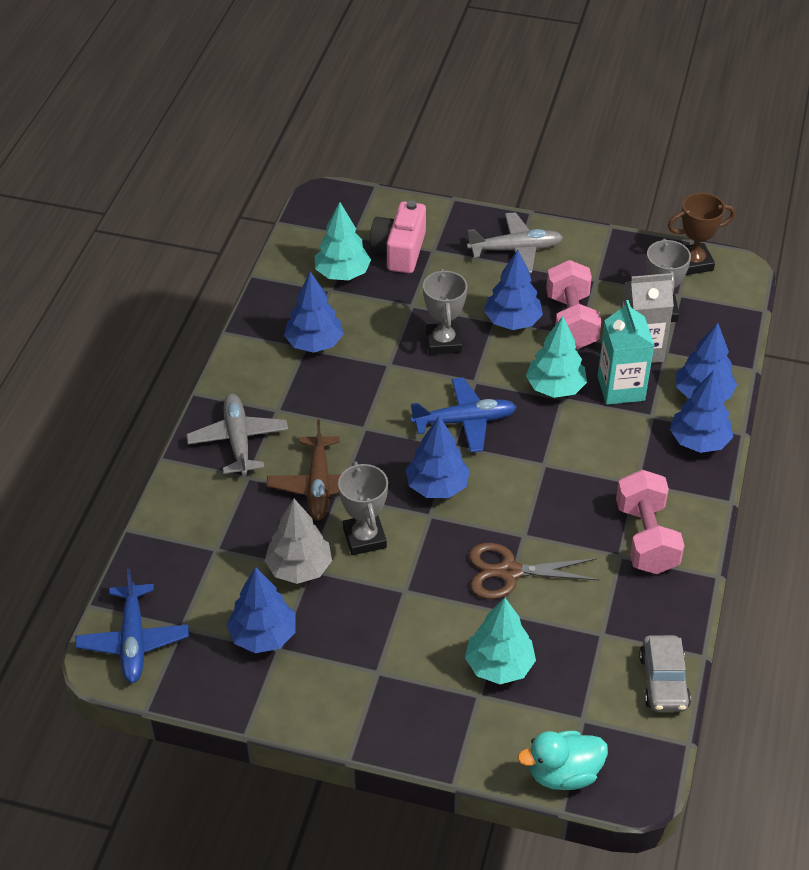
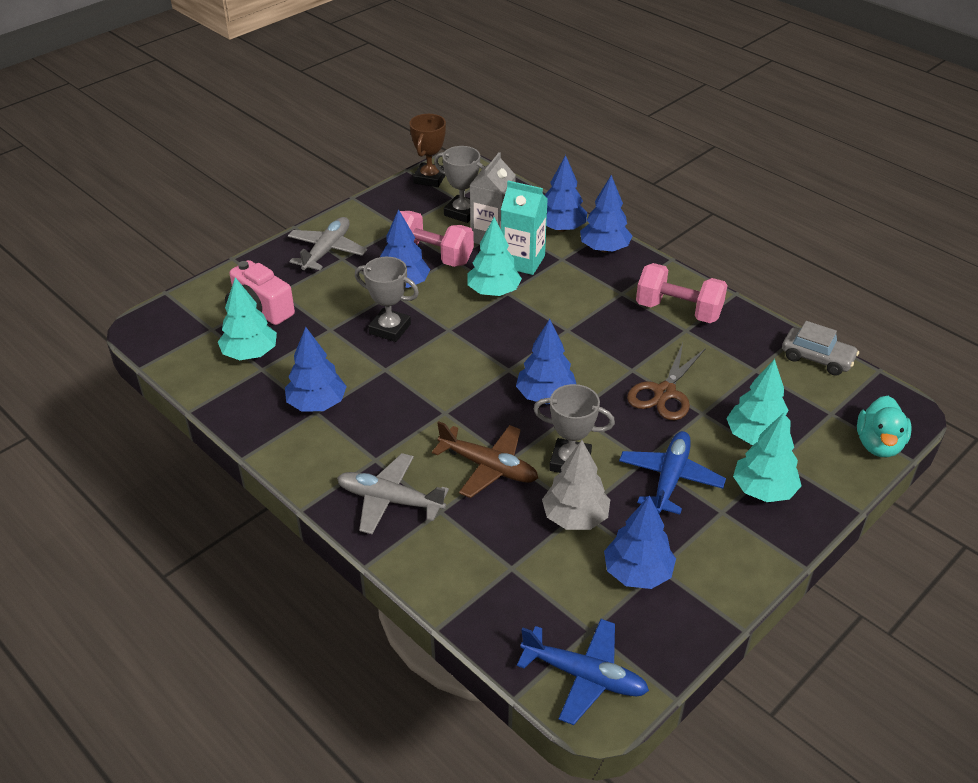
camera: 60 degrees left, 5 degrees down
(428, 695) = (763, 490): none -> turquoise tree
(464, 421) = (487, 352): blue plane -> blue plane (670, 478)

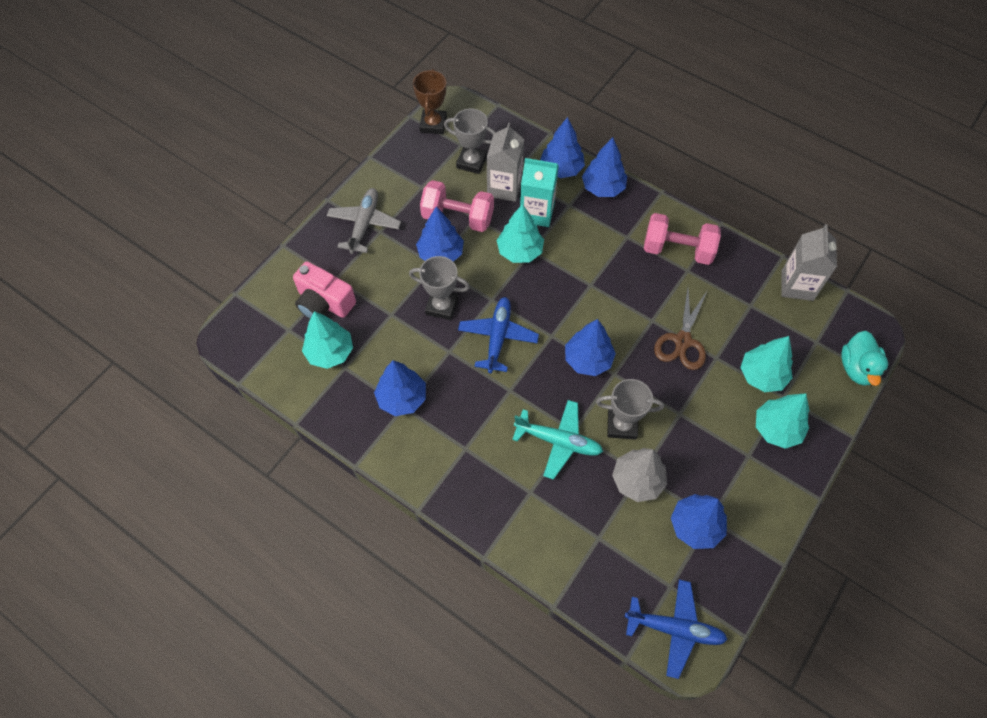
camera: 10 degrees left, 20 degrees up
(390, 500) = (487, 488): grey plane -> none
(488, 467) = (558, 441): brown plane -> turquoise plane
(670, 478) = (703, 429): blue plane -> blue plane (498, 337)
(817, 358) = (797, 285): grey car -> grey carton

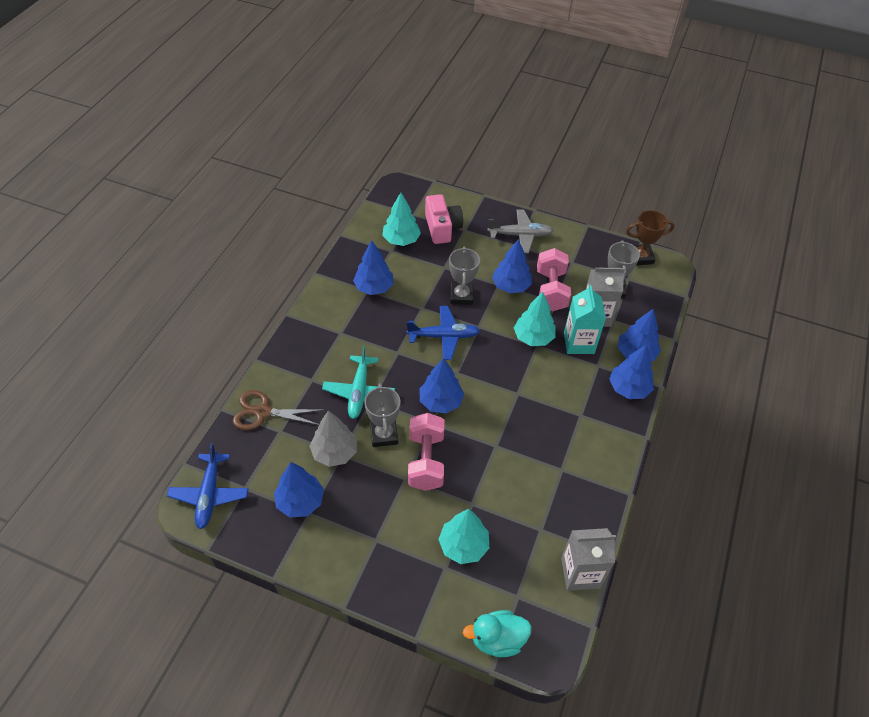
camera: 75 degrees right, 10 degrees down
(324, 302) = (442, 228): pink camera -> pink camera turned 150 degrees clockwise
(677, 250) = (582, 458): pink dumbbell -> pink dumbbell (426, 461)
(682, 341) = (481, 473): brown scissors -> brown scissors (263, 412)
(776, 429) = (408, 563): turquoise tree -> none

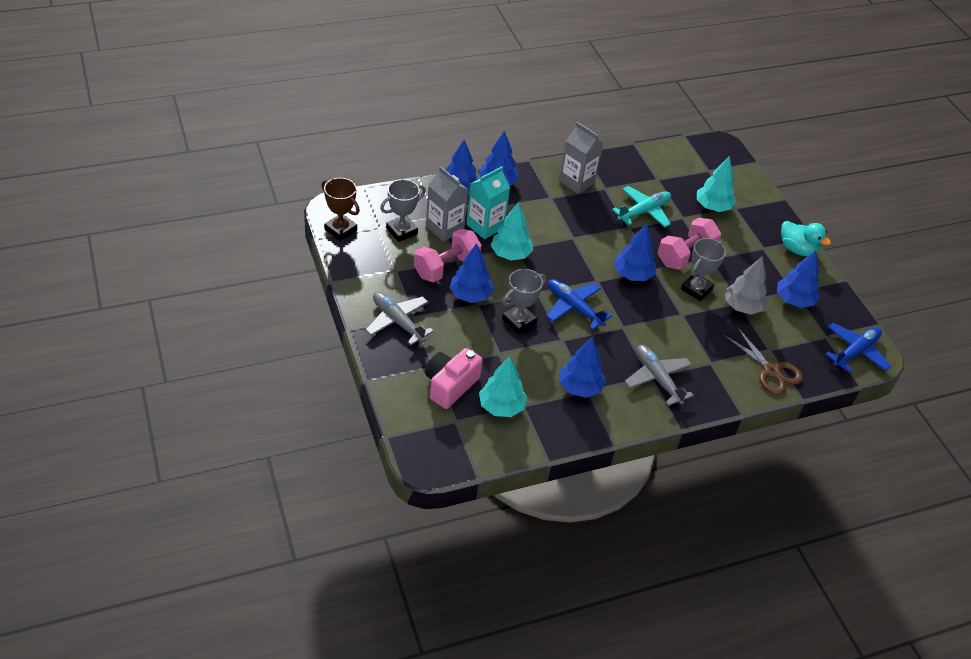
camera: 135 degrees left, 5 degrees down
(334, 335) = (657, 379): none -> grey plane
(359, 391) = (683, 326): turquoise plane -> turquoise plane (643, 211)
(497, 639) = (741, 167): turquoise duck -> turquoise duck (797, 249)
(580, 573) = (661, 151): grey carton -> grey carton (576, 182)

